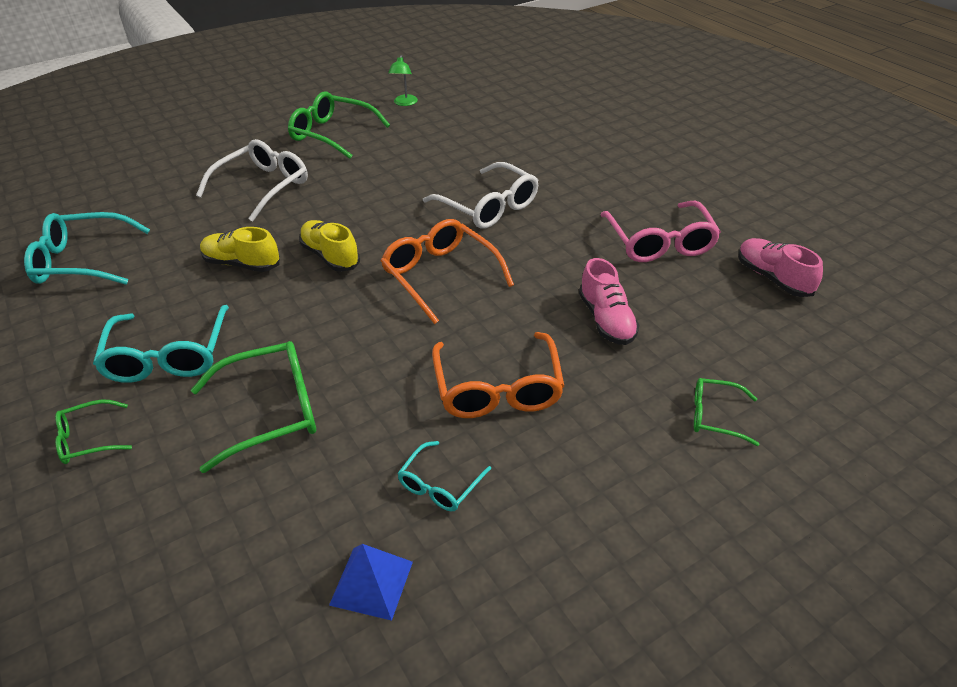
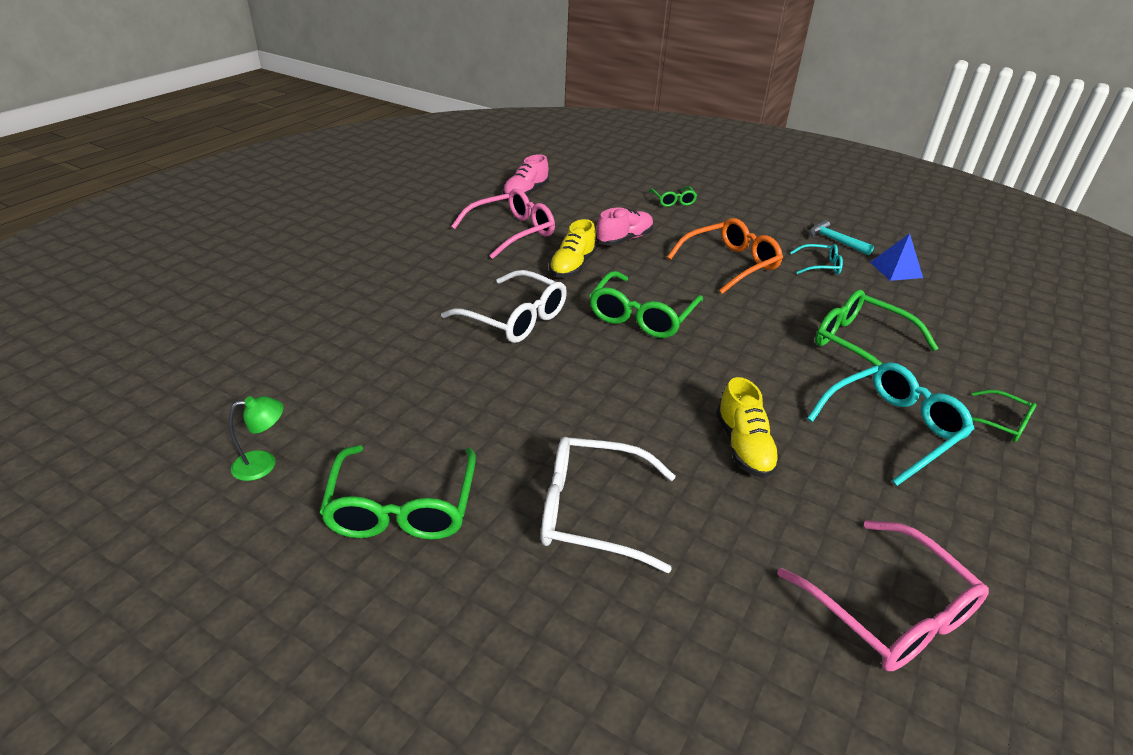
camera: 120 degrees left, 5 degrees down
(83, 261) = (888, 610): turquoise glasses -> pink glasses
(330, 256) = (674, 388): yellow shoe -> yellow shoe (572, 267)
(441, 276) = (642, 315): orange glasses -> green glasses
(488, 206) = (514, 318): white glasses -> white glasses turned 105 degrees clockwise
(498, 561) = (835, 241): none -> turquoise hammer

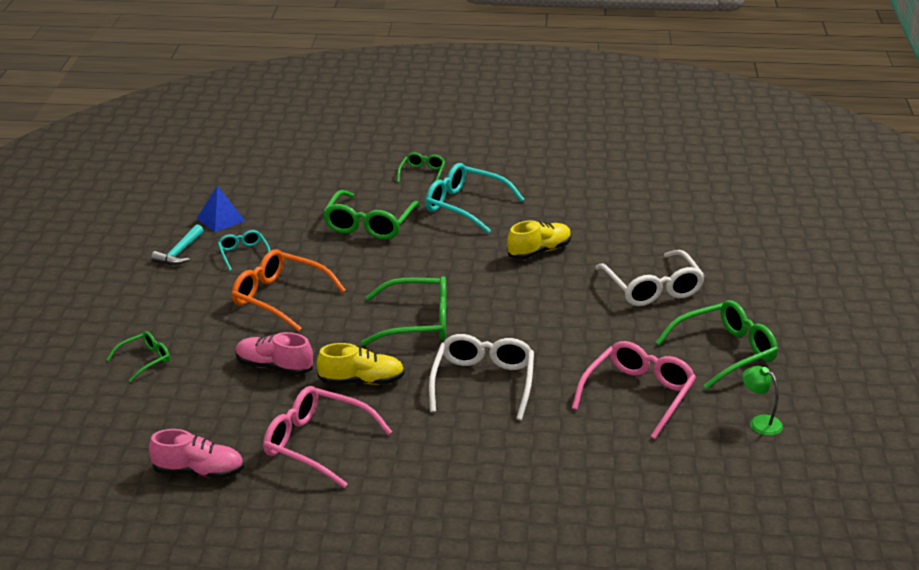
camera: 115 degrees left, 5 degrees down
(888, 610) = (619, 198): pink glasses -> pink glasses (638, 395)

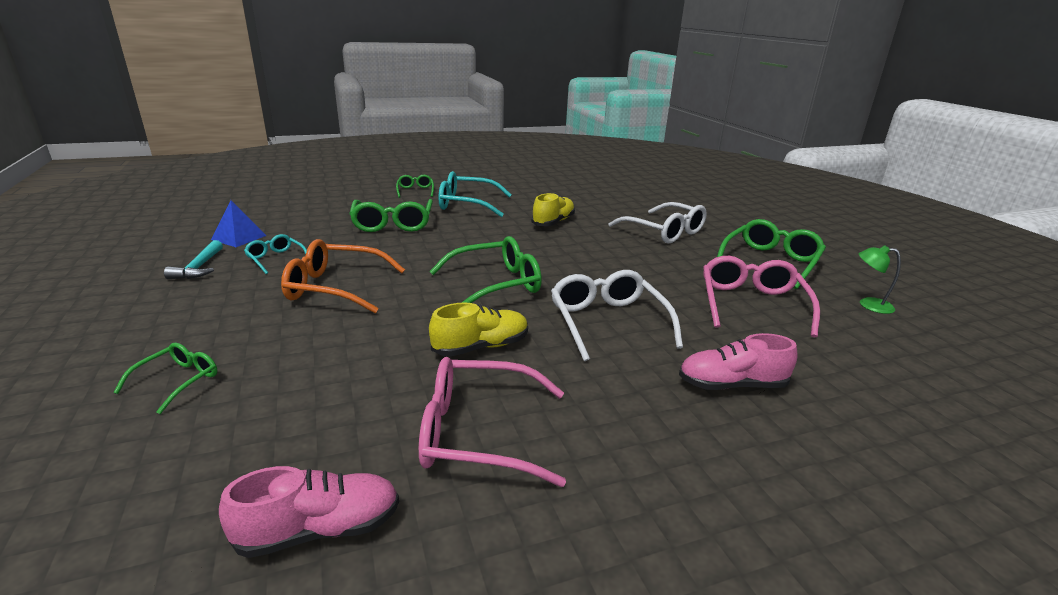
camera: 25 degrees left, 5 degrees down
(274, 367) = (365, 353): pink shoe -> pink shoe (731, 385)

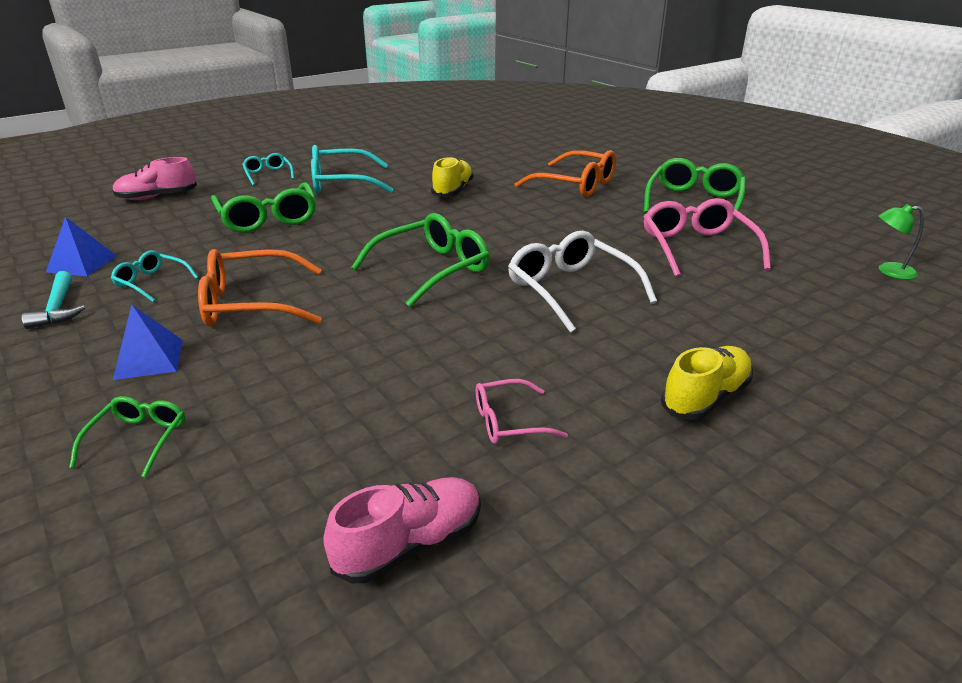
camera: 15 degrees left, 5 degrees up
(232, 318) = (149, 359): none -> blue pyramid
(415, 191) = (268, 175): green glasses -> turquoise glasses
(480, 433) = (509, 421): pink glasses -> pink glasses, size x0.54
(481, 347) = (458, 338): yellow shoe -> yellow shoe (705, 397)
(663, 231) = (574, 185): white glasses -> orange glasses
(731, 385) = (716, 329): pink shoe -> pink shoe (157, 197)
(868, 305) = (800, 231): green lamp -> green lamp (889, 271)

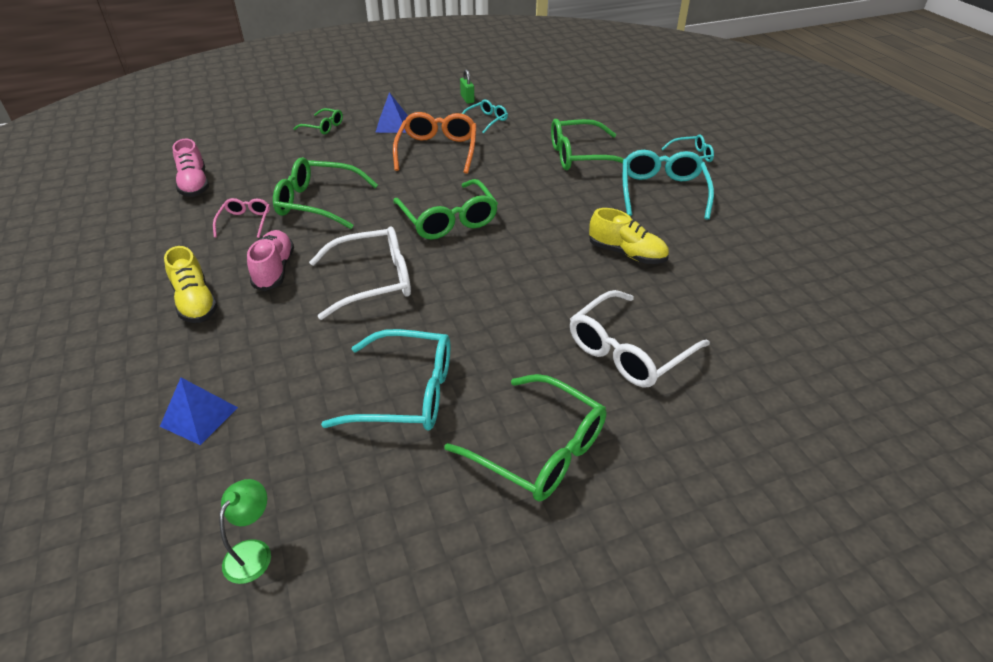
camera: 105 degrees right, 10 degrees up
(58, 308) = (467, 99): turquoise hammer -> green padlock
(81, 264) = (525, 99): blue pyramid -> blue pyramid (199, 416)
(157, 197) = (641, 114): pink shoe -> pink shoe (274, 270)
(427, 367) = (319, 203): none -> green glasses
(574, 185) = (629, 350): orange glasses -> white glasses
(697, 248) = (405, 393): pink glasses -> turquoise glasses

